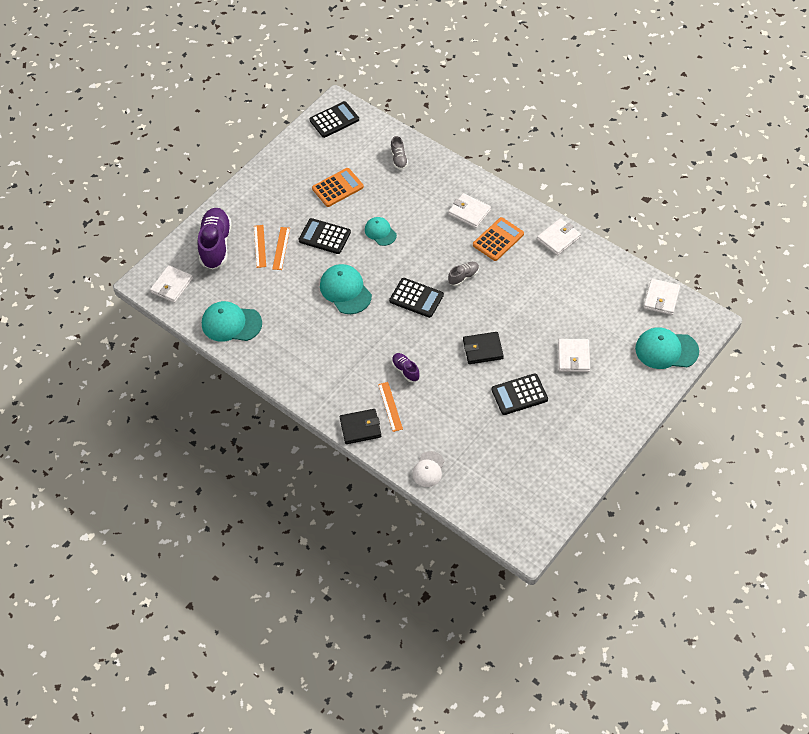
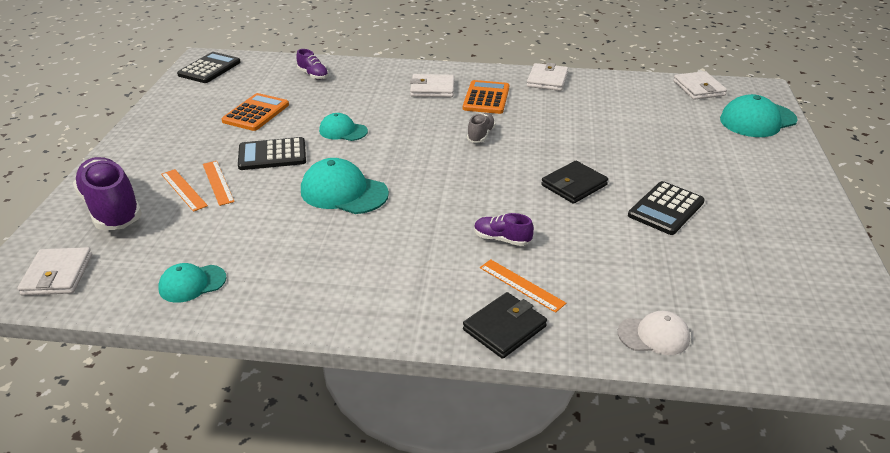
camera: 35 degrees left, 20 degrees down
(231, 323) = (192, 284): turquoise cap -> turquoise cap, size x0.61
(399, 159) = (313, 75): grey shoe -> purple shoe
(416, 298) = (443, 169): black calculator -> none
(428, 469) = (654, 335): white cap -> white cap turned 75 degrees counterclockwise
(573, 357) = (679, 156): white wallet -> none

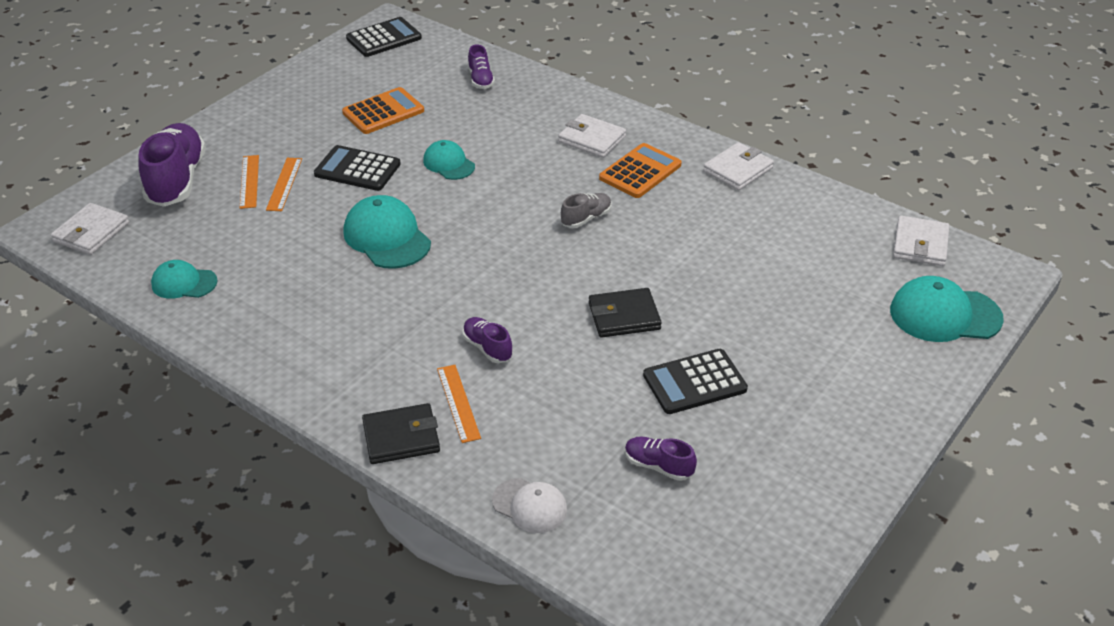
camera: 30 degrees right, 5 degrees up
(706, 270) = (658, 466): none -> purple shoe

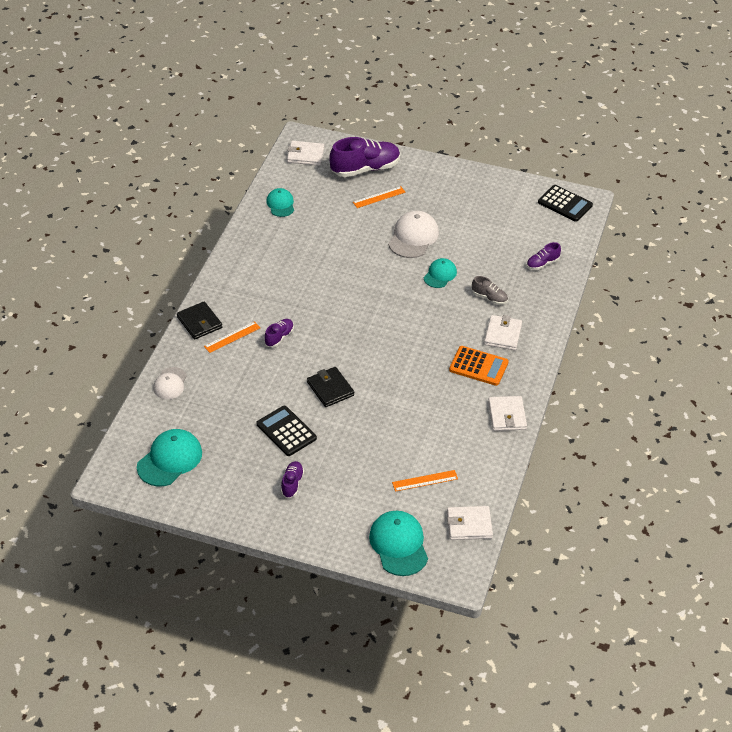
camera: 70 degrees right, 5 degrees up
(284, 184) = (383, 212): orange ruler -> orange ruler (425, 480)
(357, 169) = (413, 237): black calculator -> white cap
(383, 112) = (479, 230): orange calculator -> none
(387, 237) = (355, 269): turquoise cap -> turquoise cap (170, 459)
(586, 218) = (415, 351): grey shoe -> grey shoe (489, 298)
(658, 466) = (215, 428): purple shoe -> purple shoe (292, 483)
(738, 170) = (507, 415): white wallet -> white wallet turned 60 degrees clockwise

